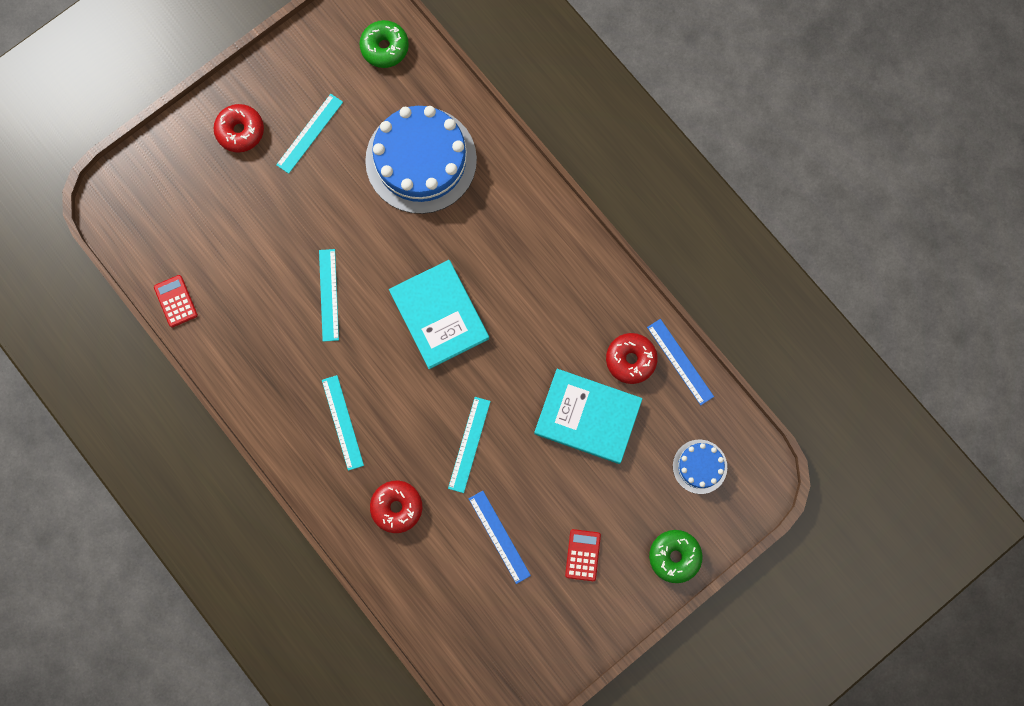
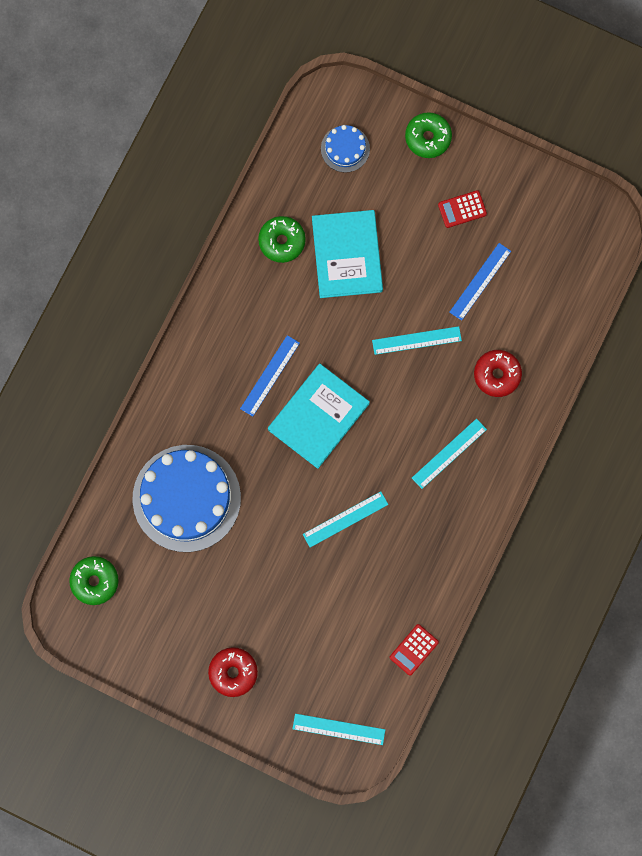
camera: 115 degrees left, 0 degrees up
(310, 133) = (207, 608): turquoise ruler -> turquoise ruler (338, 729)
(630, 360) = (282, 241): red donut -> green donut
(680, 361) = (264, 201): blue ruler -> blue ruler (269, 375)

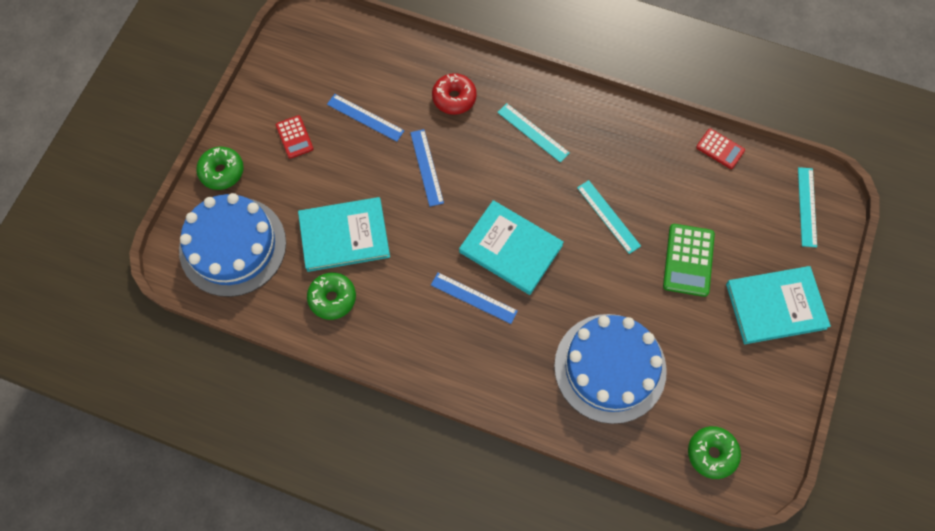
camera: 95 degrees left, 10 degrees down
(233, 672) = (775, 306): red donut -> turquoise book
(290, 593) = (688, 260): none -> green calculator
(345, 148) = (233, 246): blue cake -> blue cake, size x2.13
(416, 340) = (426, 167): turquoise ruler -> blue ruler

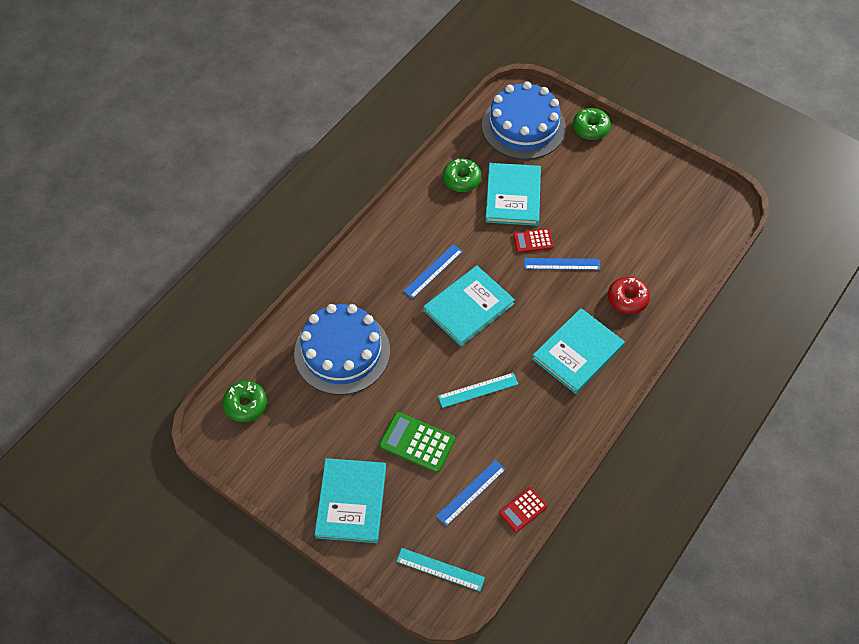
camera: 105 degrees right, 10 degrees down
(294, 137) = (612, 178): red calculator -> red calculator (533, 241)
(365, 117) = (621, 230): blue ruler -> blue ruler (471, 492)
(533, 132) = (578, 352): turquoise ruler -> turquoise book

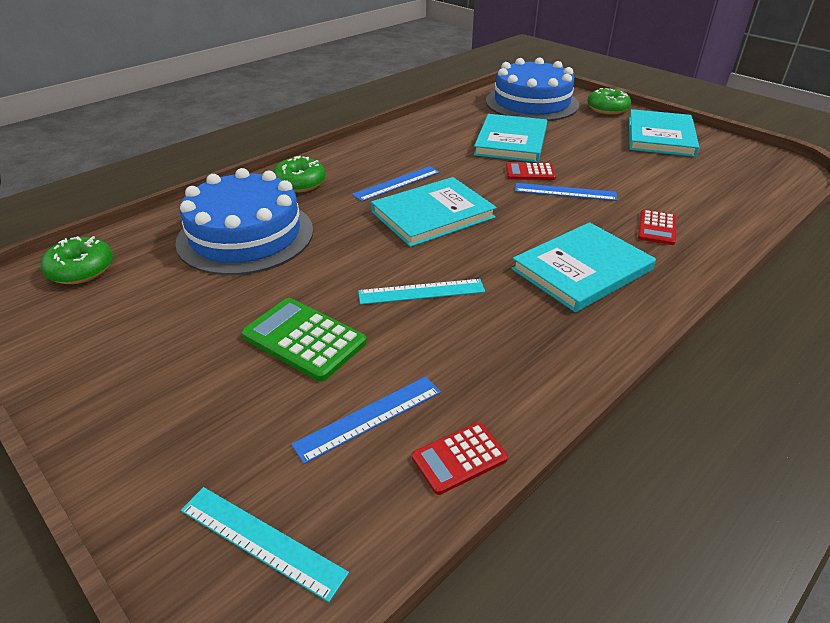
camera: 10 degrees right, 20 degrees down
(351, 501) = (155, 402): turquoise book -> turquoise book (660, 136)
(461, 179) = (454, 127): green donut -> green donut (300, 183)
(627, 299) = (657, 228): red donut -> red calculator

